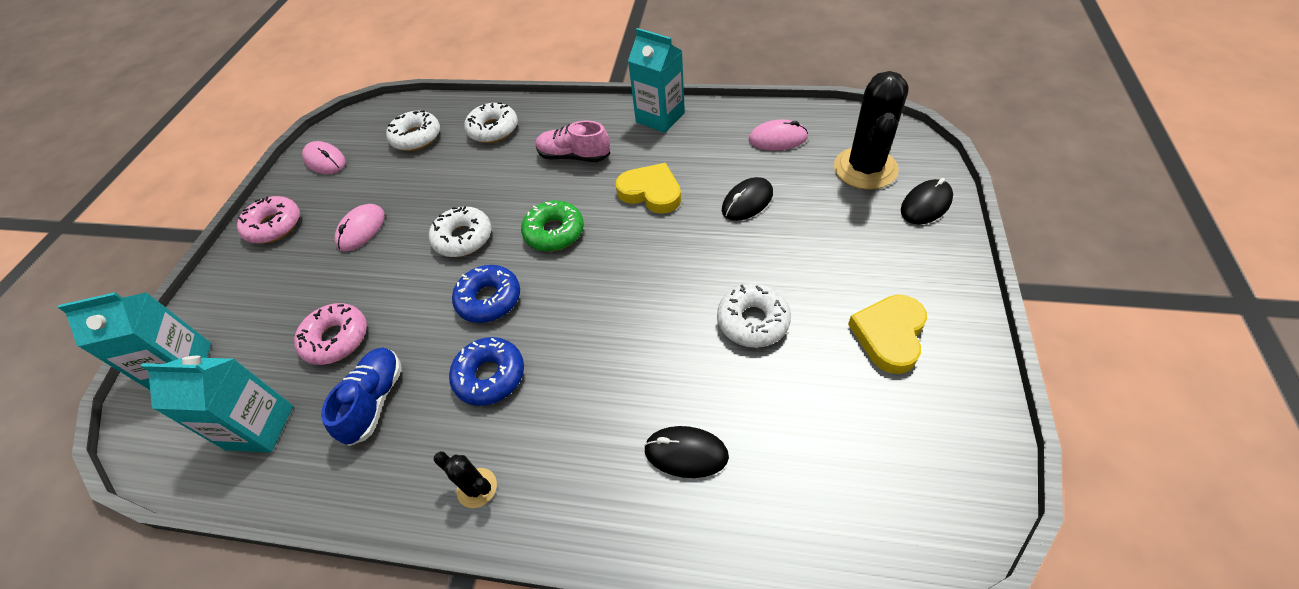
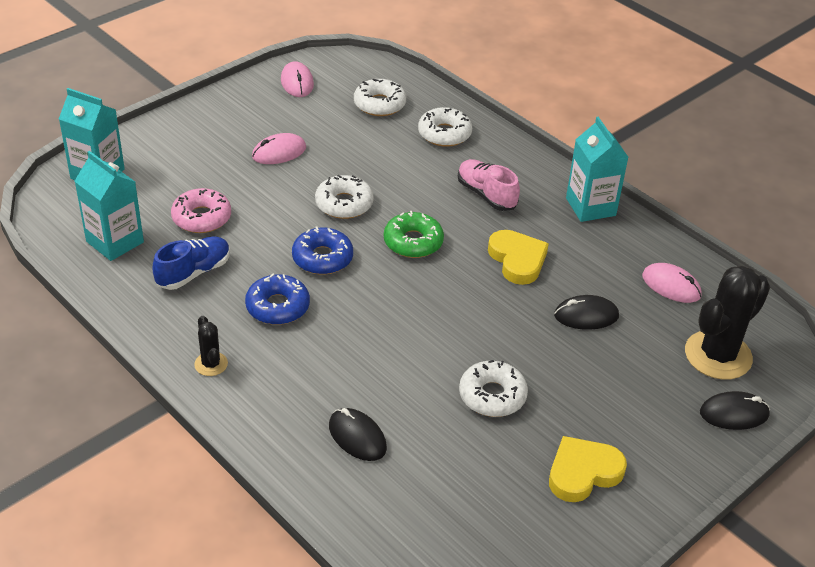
camera: 30 degrees right, 10 degrees down
(274, 226) = (223, 112): pink donut -> none

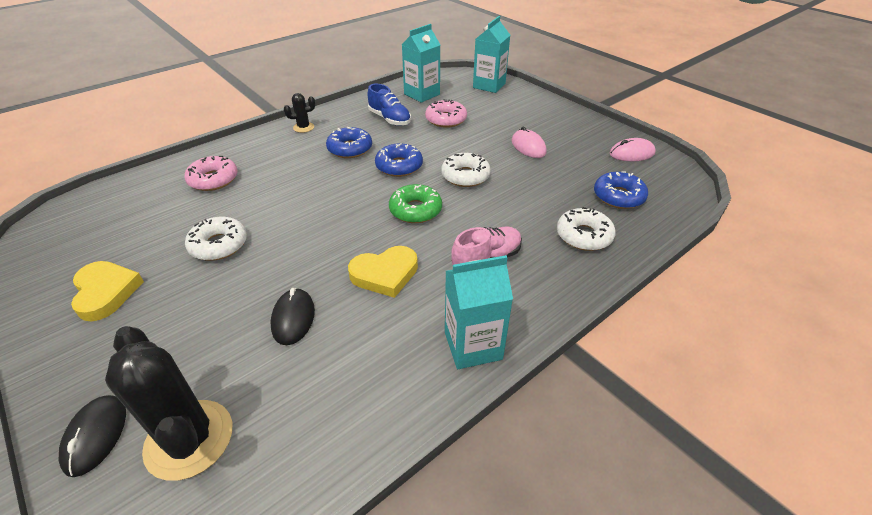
camera: 95 degrees right, 0 degrees up
(357, 437) = (213, 179): black mouse -> pink donut
(379, 104) = (618, 196): white donut -> blue donut
(671, 286) = (321, 409): pink mouse -> none

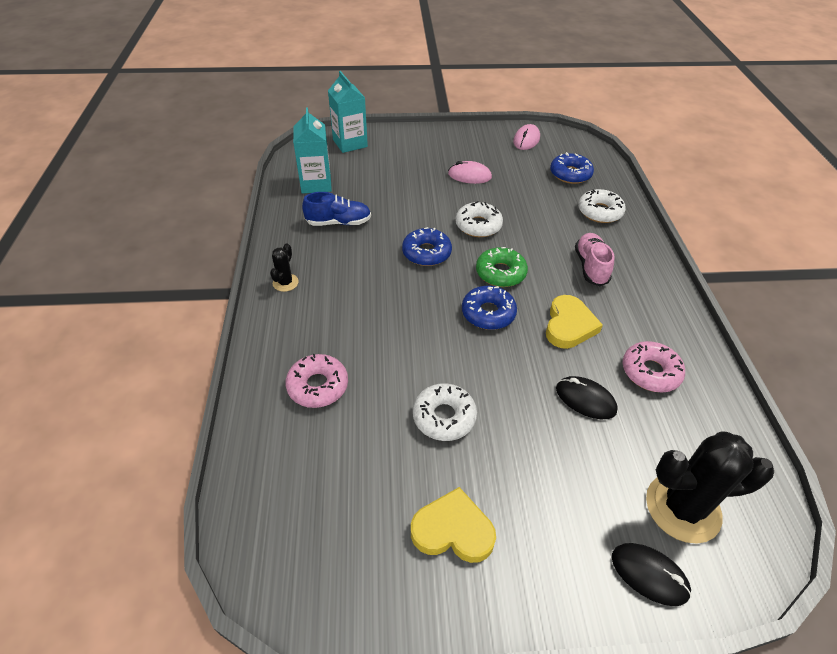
camera: 55 degrees left, 5 degrees up
(350, 149) = (364, 269): blue donut -> blue donut (488, 313)
(446, 119) = (379, 193): pink donut -> pink donut (650, 372)
(473, 345) = (673, 316): turquoise carton -> none

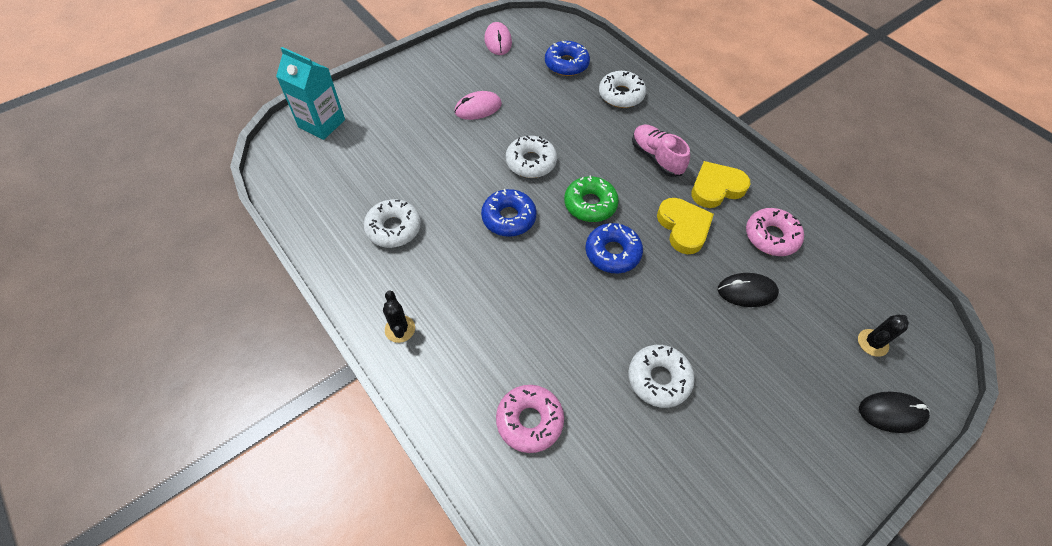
camera: 35 degrees left, 10 degrees up
(316, 184) = (328, 193): turquoise carton -> none
(338, 222) = (394, 228): blue shoe -> white donut
(453, 530) = (746, 477): yellow heart -> yellow heart (716, 188)
(682, 508) = (872, 343): black cactus -> black cactus, size x0.48

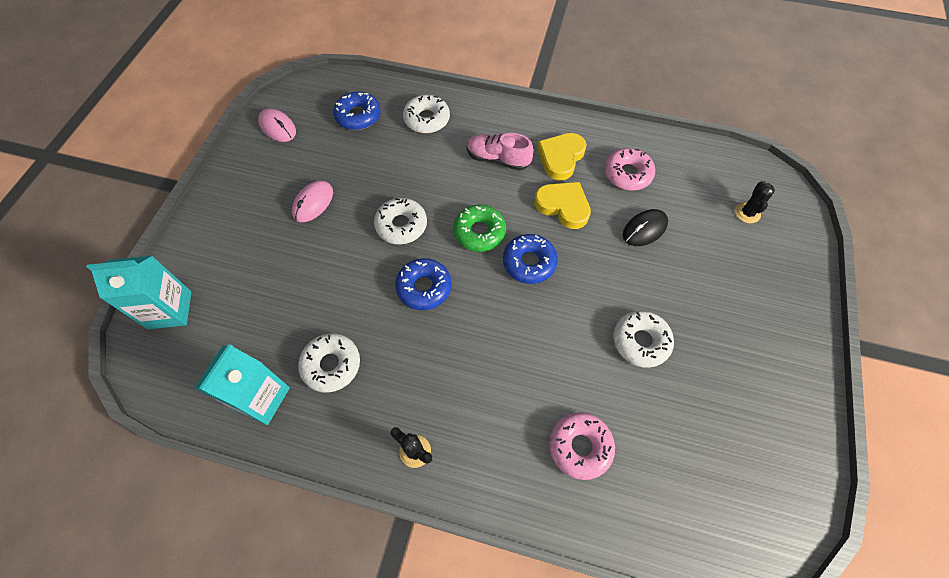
camera: 35 degrees left, 5 degrees up
(329, 219) = (261, 398): none -> turquoise carton
(892, 413) = (794, 256): black mouse -> none

